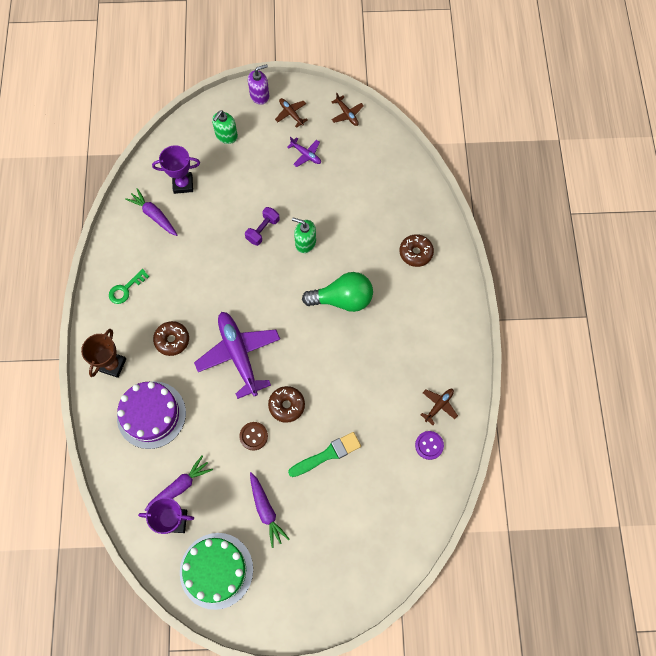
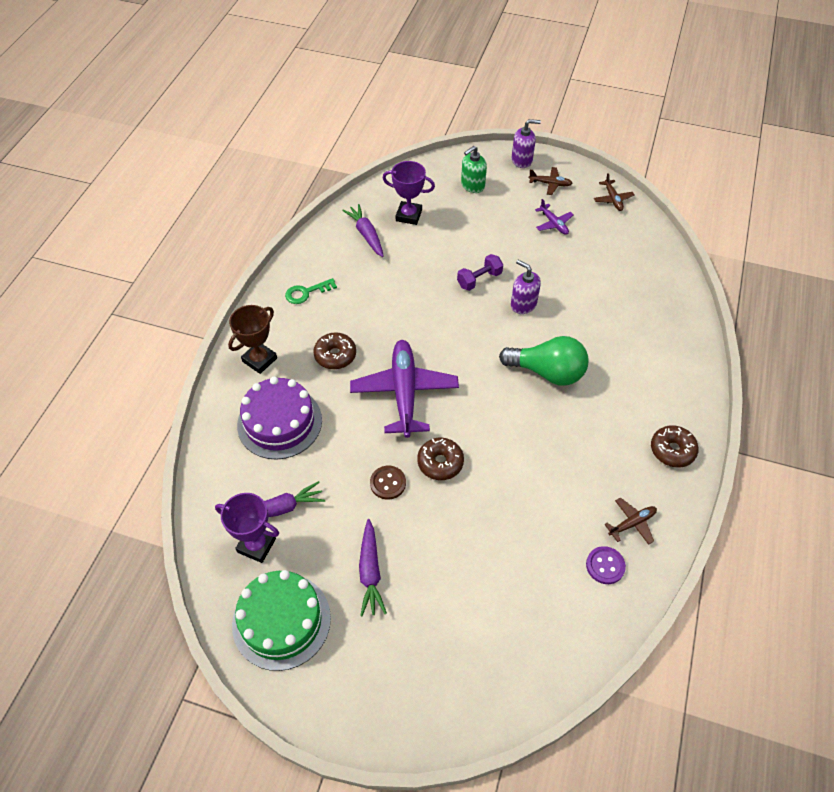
camera: 20 degrees right, 15 degrees down
(291, 114) = (550, 184): brown plane -> brown plane turned 120 degrees clockwise
(305, 242) = (523, 304): green soap dispenser -> purple soap dispenser
(327, 454) = (470, 533): green brush -> none
(415, 253) = (652, 350): brown donut -> brown donut (672, 450)

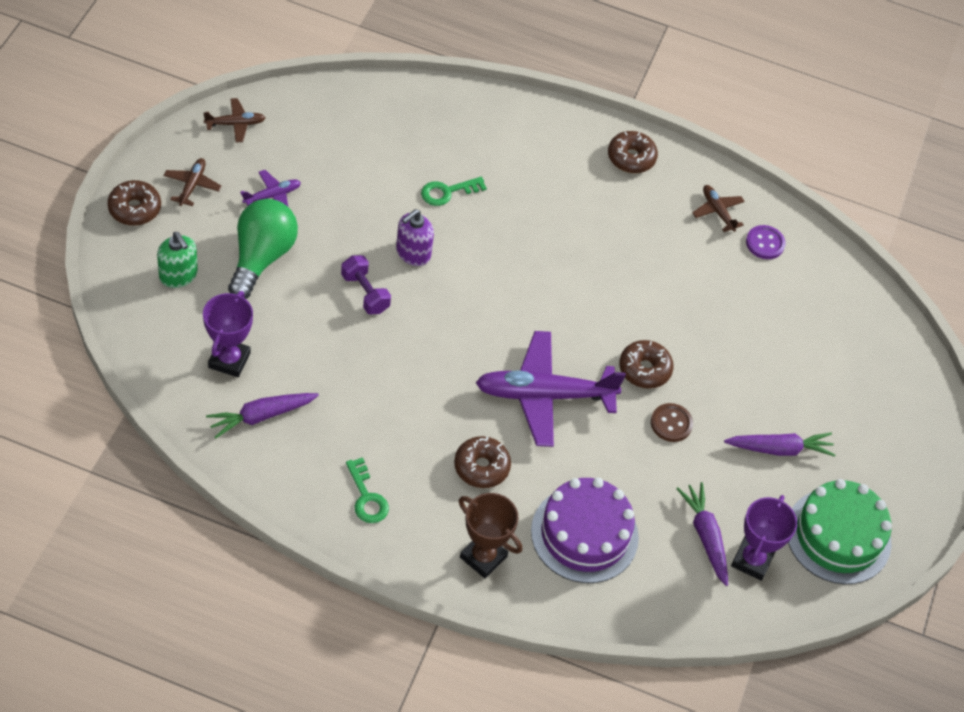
camera: 95 degrees left, 0 degrees up
(522, 160) = (134, 209): purple soap dispenser -> brown donut
(547, 372) = (521, 247): green light bulb -> green light bulb (261, 257)
(589, 322) = (448, 192): none -> green key

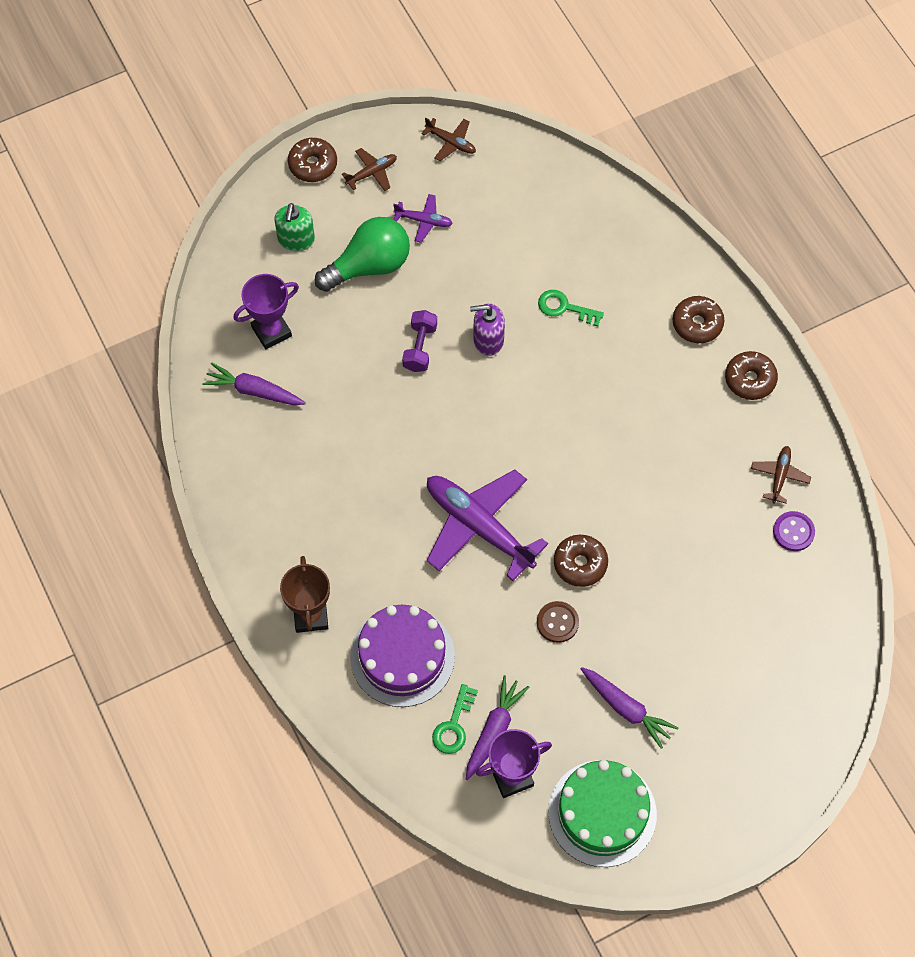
camera: 50 degrees right, 10 degrees up
(366, 497) = (271, 507): green key -> green key (454, 725)
(481, 467) = (376, 547): brown donut -> brown donut (697, 324)

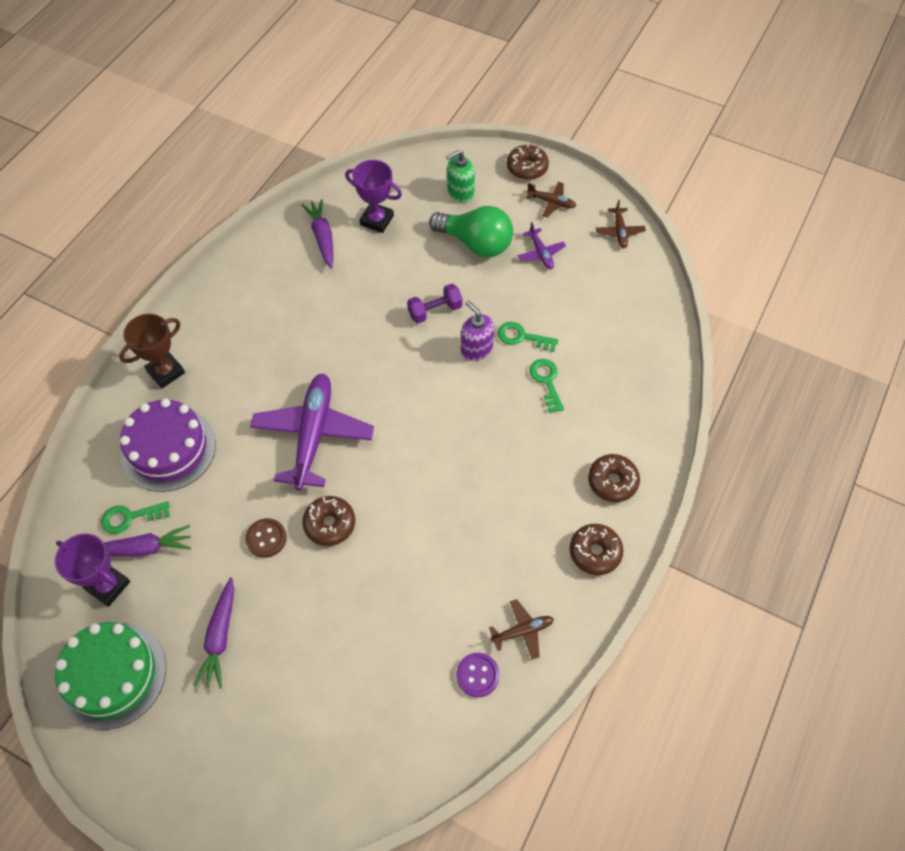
camera: 55 degrees right, 5 degrees down
(504, 296) = (522, 337): none -> green key

